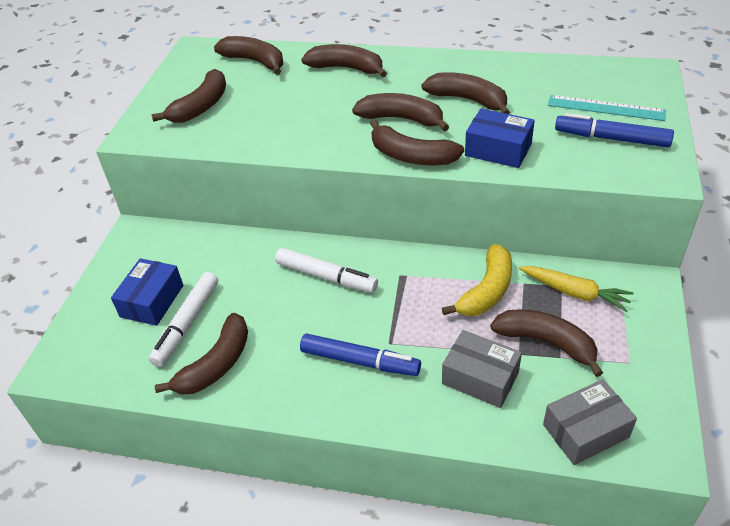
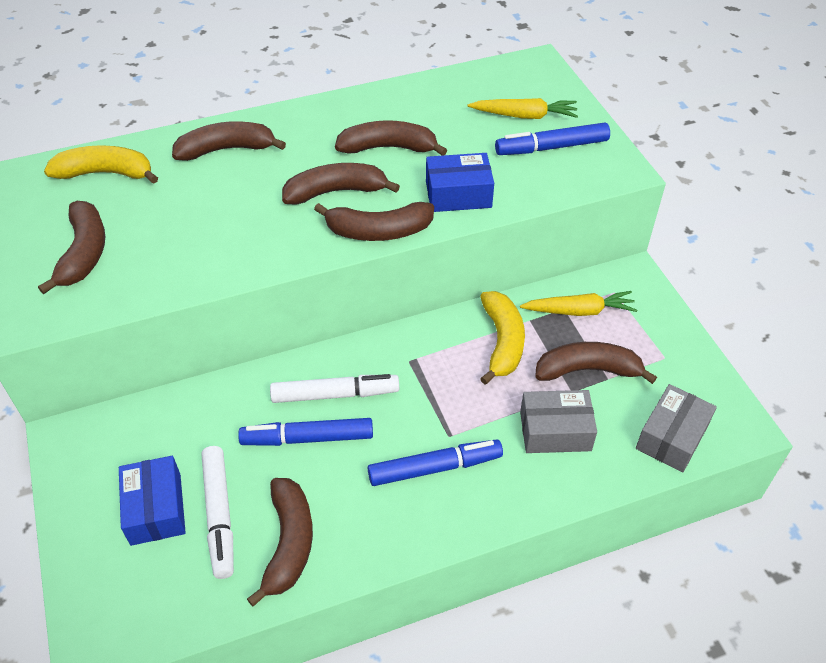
camera: 35 degrees left, 5 degrees up
(255, 61) = (106, 173): brown banana -> yellow banana
(284, 299) = (308, 438): none -> blue marker
(606, 108) = (524, 116): turquoise ruler -> yellow carrot

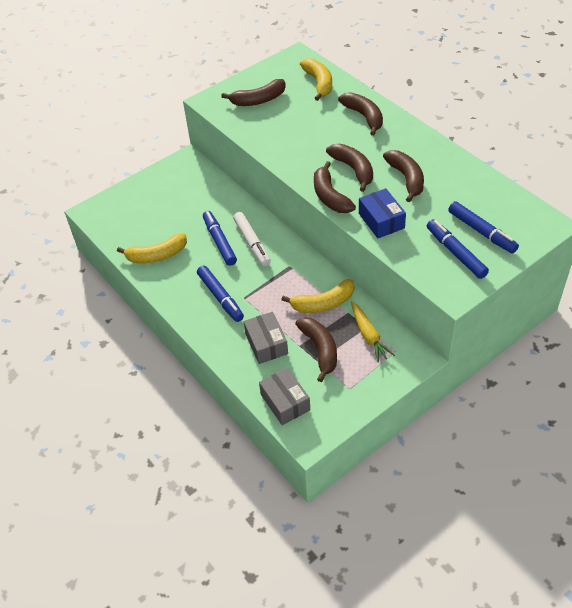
camera: 75 degrees right, 0 degrees up
(156, 509) = (160, 204): blue box -> none
(219, 515) = (164, 226): white marker -> none
(288, 543) = (157, 255): brown banana -> yellow banana
(524, 116) = (481, 232): yellow carrot -> blue marker
(672, 437) = (285, 402): grey box -> grey box turned 45 degrees clockwise

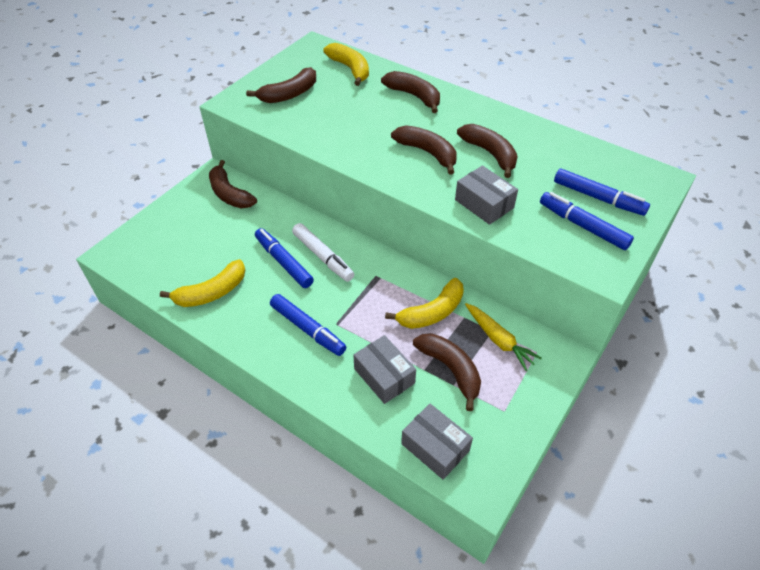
camera: 20 degrees left, 0 degrees up
(330, 196) = (414, 186): brown banana -> brown banana (230, 194)
(381, 220) = (484, 204): blue box -> grey box

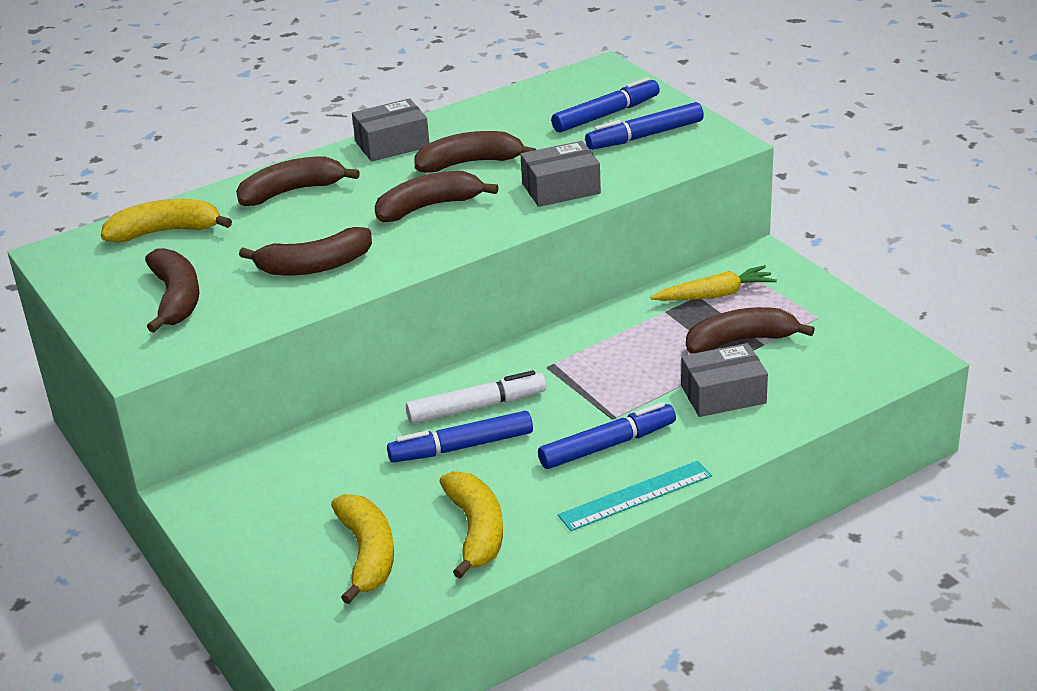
camera: 65 degrees left, 15 degrees down
(230, 194) = (257, 482): brown banana -> brown banana (314, 266)
(263, 357) = (635, 496): none -> turquoise ruler
(432, 312) = (641, 334): yellow banana -> yellow banana (367, 554)
(435, 447) = (845, 378): grey box -> grey box (392, 144)

